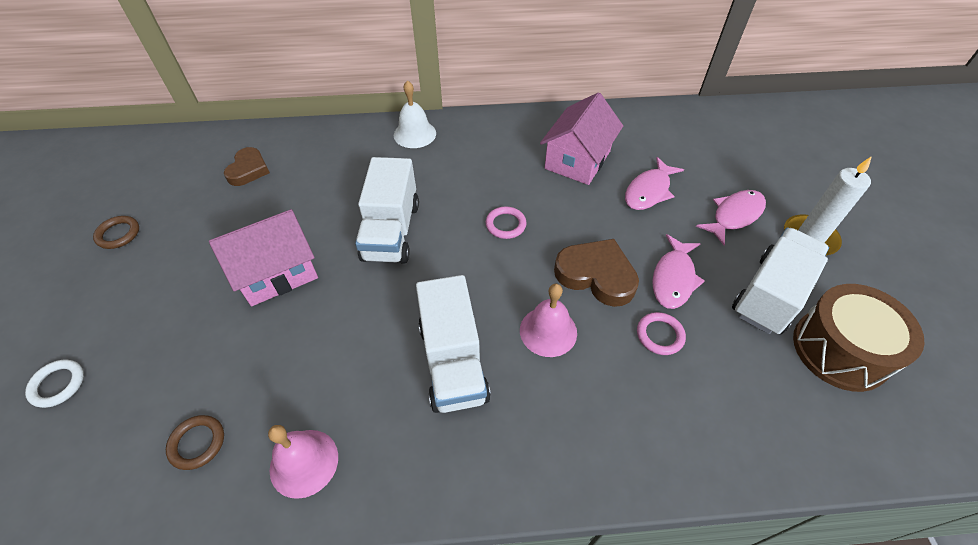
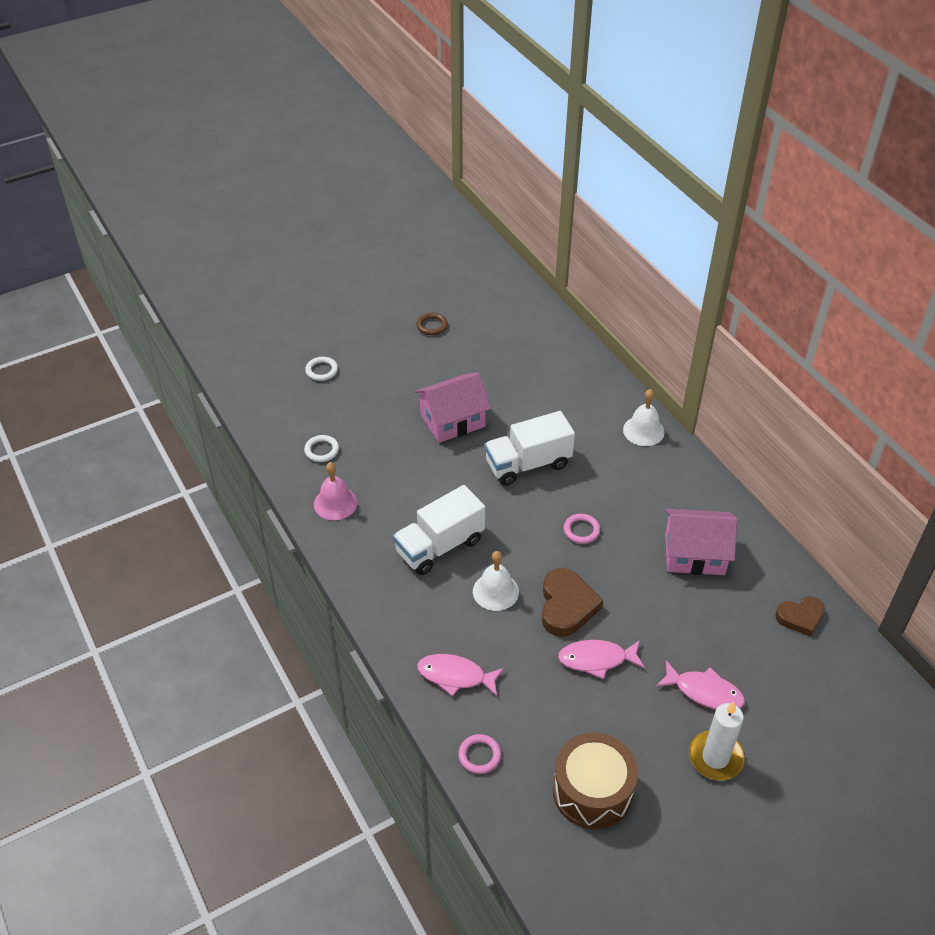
camera: 65 degrees right, 5 degrees down
(197, 443) = (321, 450): brown ring -> white ring
(248, 170) = (531, 354): brown heart -> brown heart (800, 617)
(277, 272) = (452, 420): pink house -> pink house turned 60 degrees counterclockwise
(548, 331) = (495, 591): pink bell -> white bell
(649, 191) = (691, 618): pink fish -> pink fish (455, 676)
(660, 335) = (533, 662): pink ring -> pink ring (479, 755)
(770, 295) = (622, 733): white truck -> none

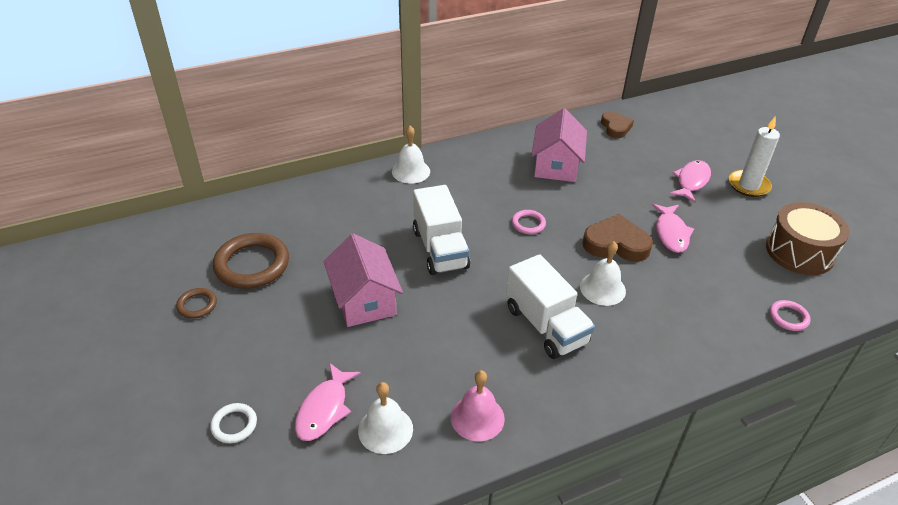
camera: 85 degrees left, 5 degrees down
(321, 450) = (385, 429): white ring -> white bell
(455, 676) = (706, 326): pink fish -> pink fish (324, 409)
(482, 346) = (252, 265): none -> brown ring

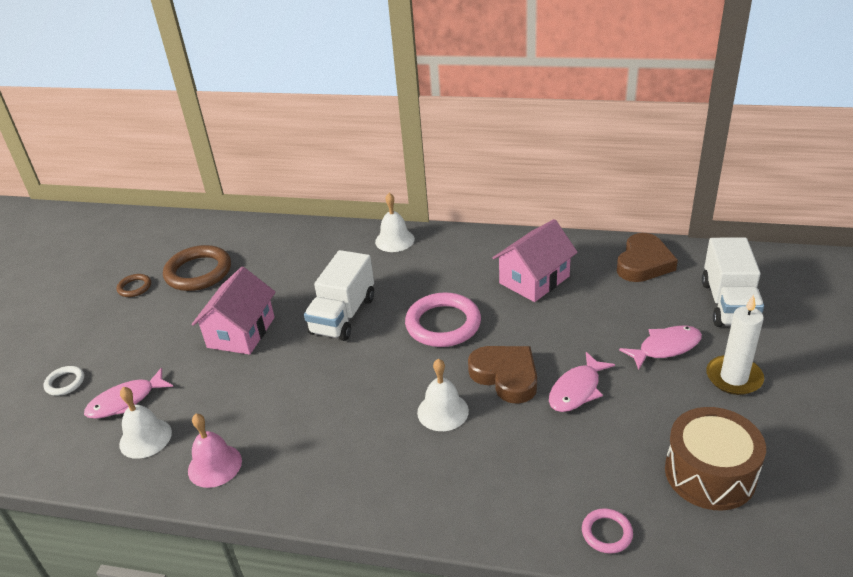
camera: 40 degrees right, 5 degrees down
(528, 224) = (443, 324): pink ring -> pink ring, size x2.01
(545, 325) = (353, 419): white truck -> white truck (728, 303)
(615, 127) = (643, 263): brown heart -> brown heart, size x1.51

